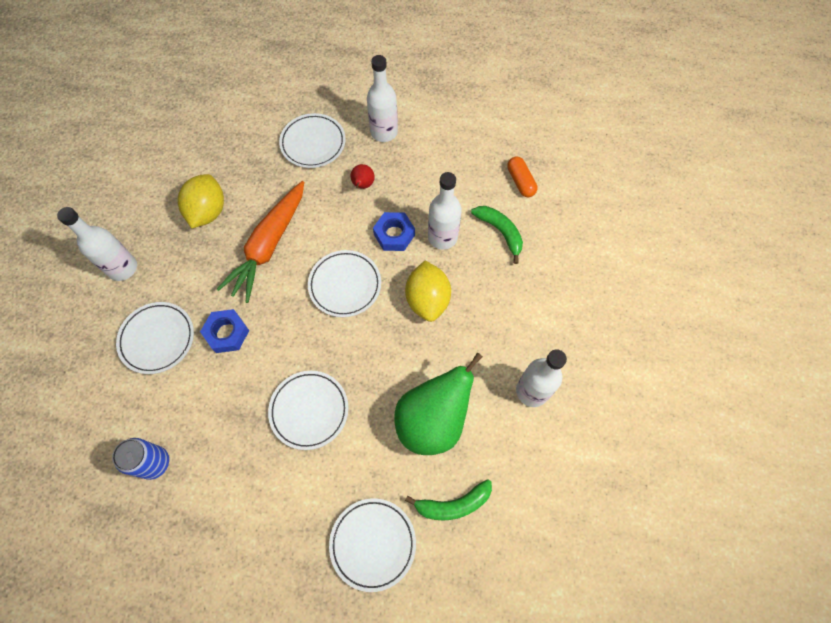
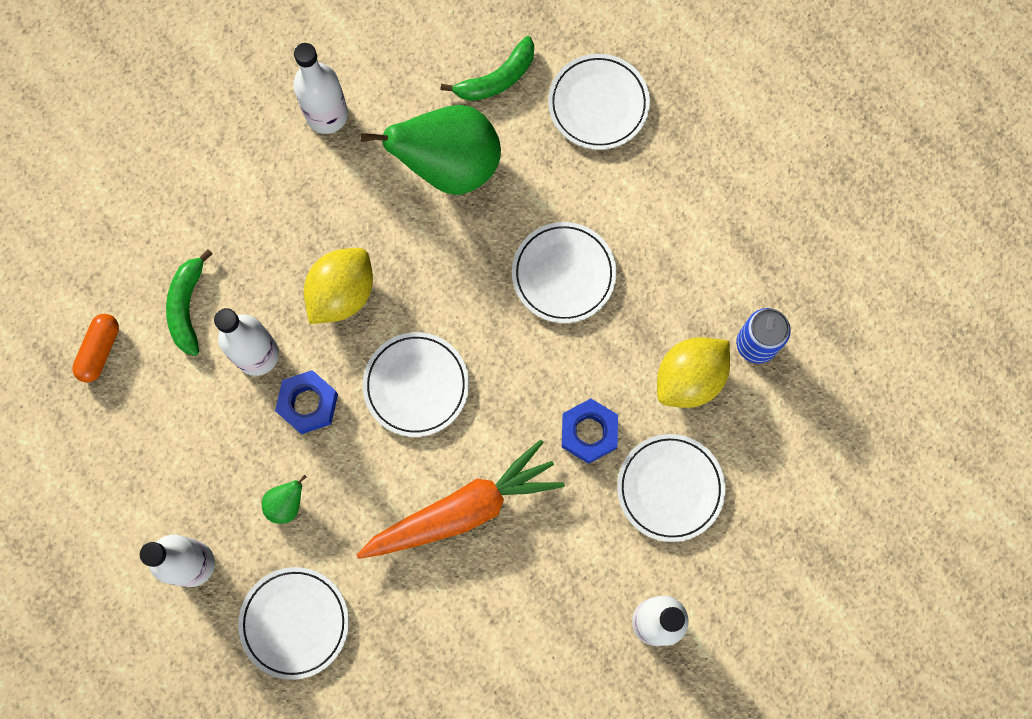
camera: 140 degrees left, 10 degrees up
(208, 212) = (501, 623): yellow lemon -> yellow lemon (689, 378)
(363, 185) = (286, 504): red pear -> green pear
(453, 504) = (497, 78): green banana -> green banana turned 120 degrees clockwise

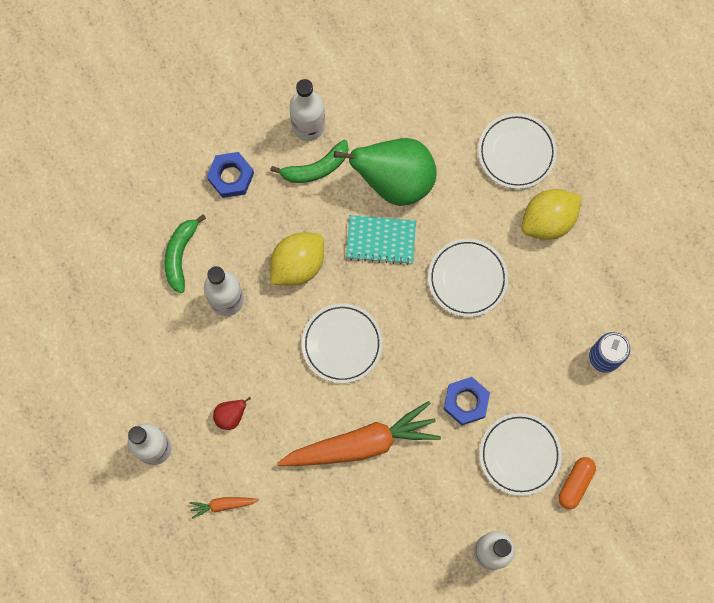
camera: 10 degrees right, 0 degrees up
(100, 351) = (110, 277): orange capsule -> orange capsule (575, 484)
(286, 504) = (231, 416): green pear -> red pear
(295, 623) = (223, 505): white plate -> orange carrot
(308, 404) = (259, 343): blue nut -> blue nut (231, 177)
(444, 244) = (381, 240): none -> turquoise notebook
(497, 78) = (442, 119): green banana -> green banana (315, 168)
(689, 378) = (549, 374): yellow lemon -> yellow lemon (548, 220)

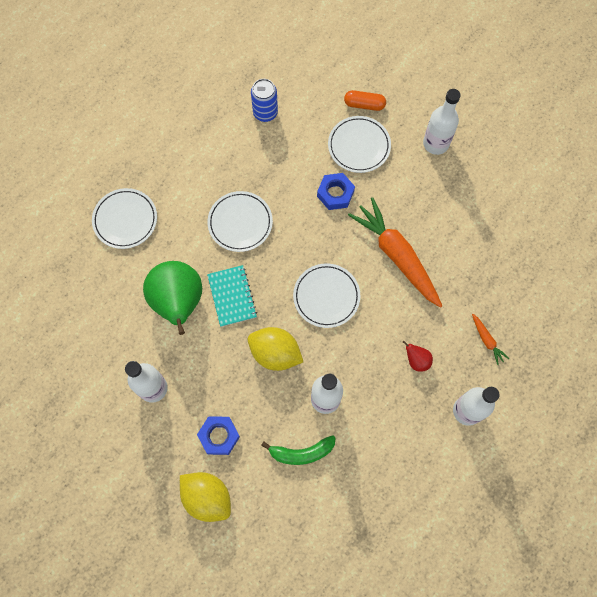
camera: 110 degrees left, 5 degrees down
(315, 168) = (188, 369): green banana -> none
(548, 220) = (174, 181): yellow lemon -> yellow lemon (207, 497)

